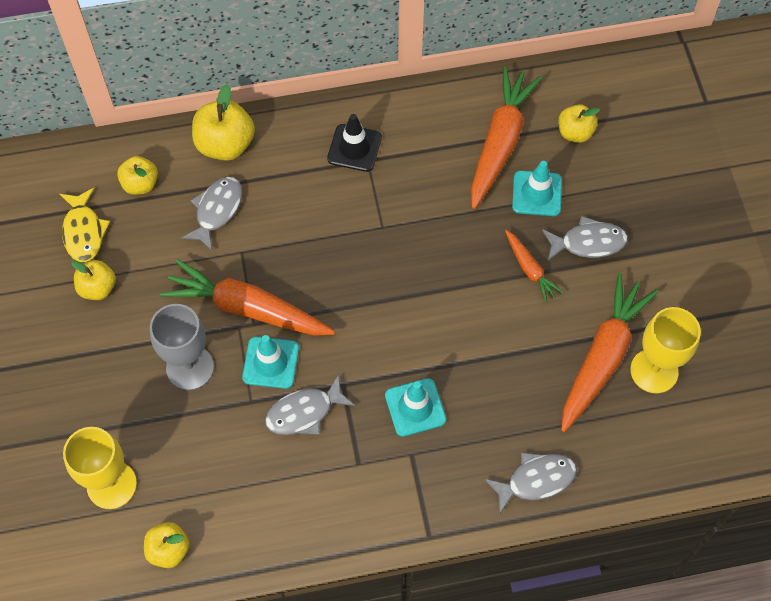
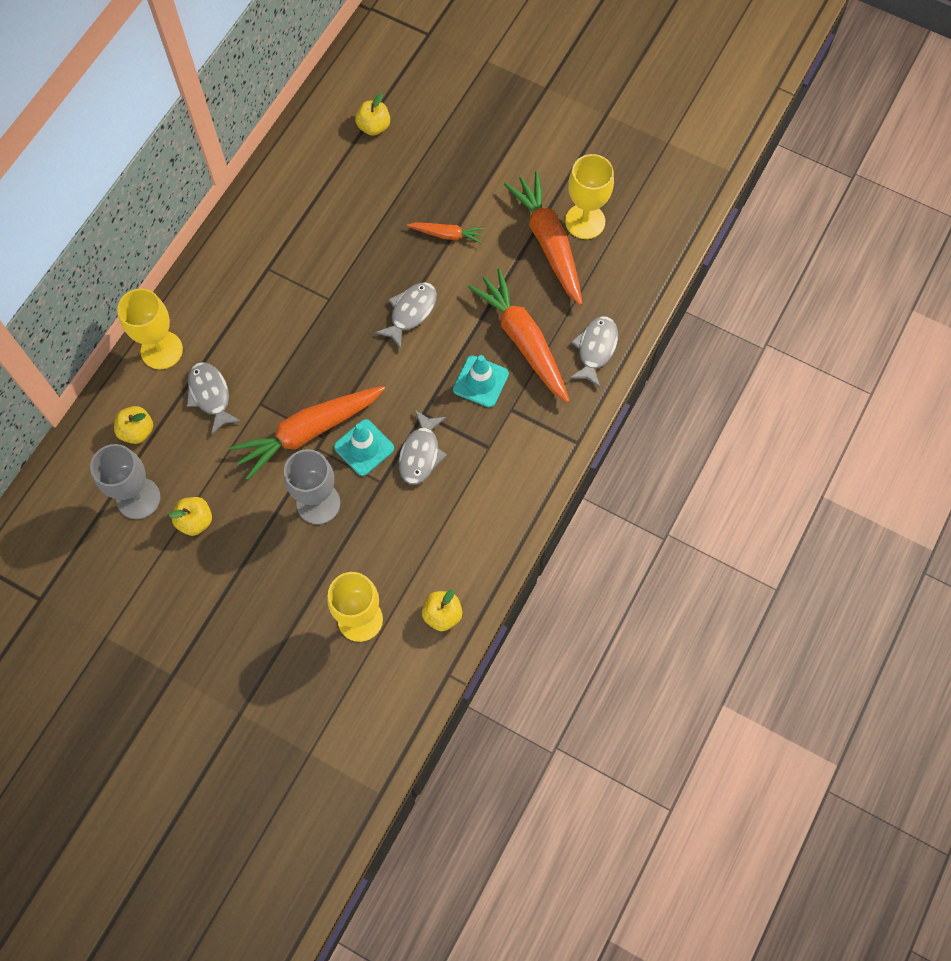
camera: 50 degrees left, 5 degrees up
(84, 231) = (138, 498): yellow fish -> grey goblet
(225, 144) = (161, 350): yellow apple -> yellow goblet
(354, 148) = (249, 269): black traffic cone -> none
(500, 142) = (336, 177): orange carrot -> orange carrot (523, 340)
(537, 193) = (396, 186): turquoise traffic cone -> none
(588, 243) = (461, 185): grey fish -> grey fish (411, 312)

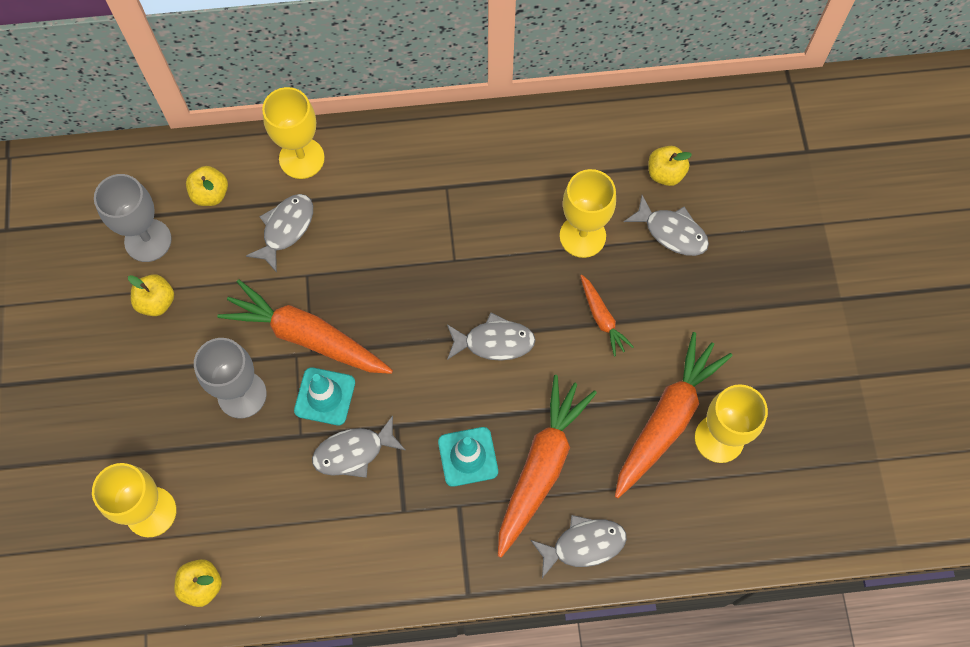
camera: 55 degrees right, 0 degrees up
(377, 207) = (582, 236): none -> yellow goblet
(419, 152) = (671, 232): none -> grey fish

